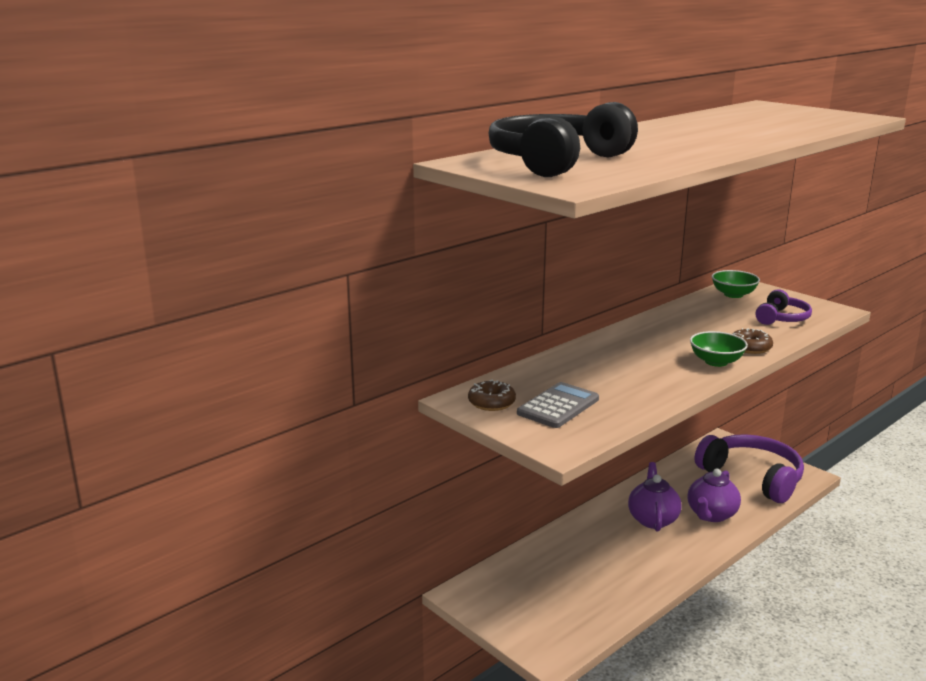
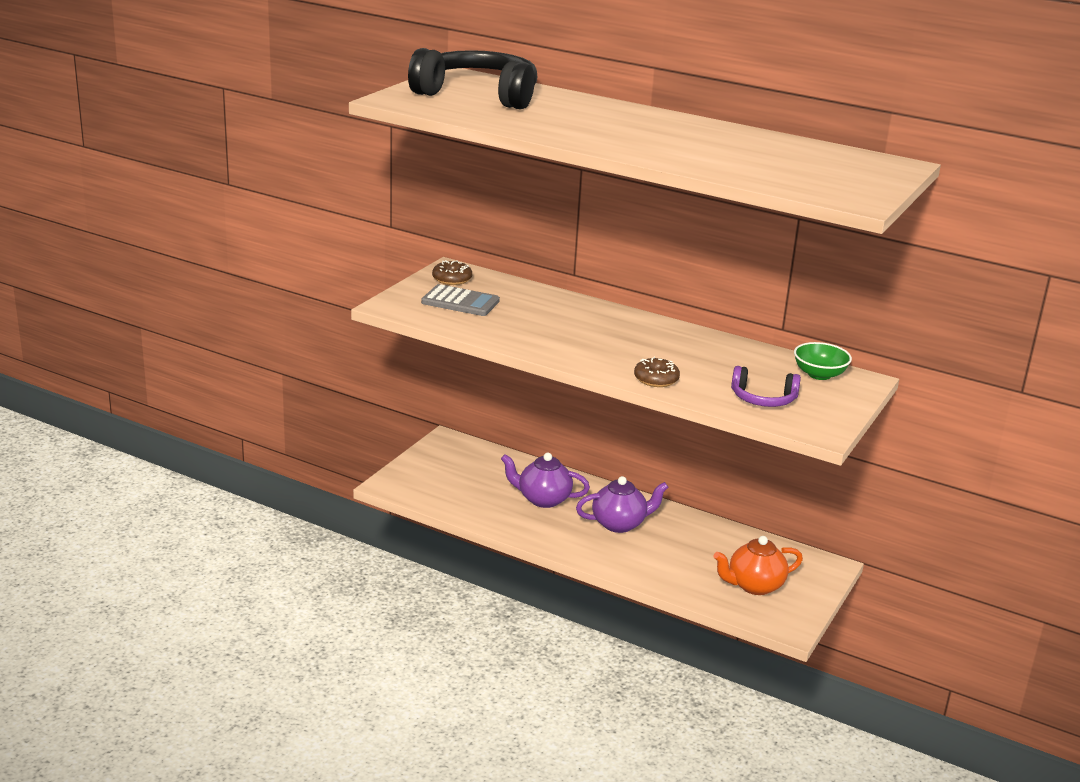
camera: 70 degrees right, 5 degrees up
(711, 515) = (652, 558): purple teapot -> purple teapot (543, 499)
(716, 362) = (604, 362): green bowl -> none
(752, 477) = (754, 586): purple headphones -> orange teapot

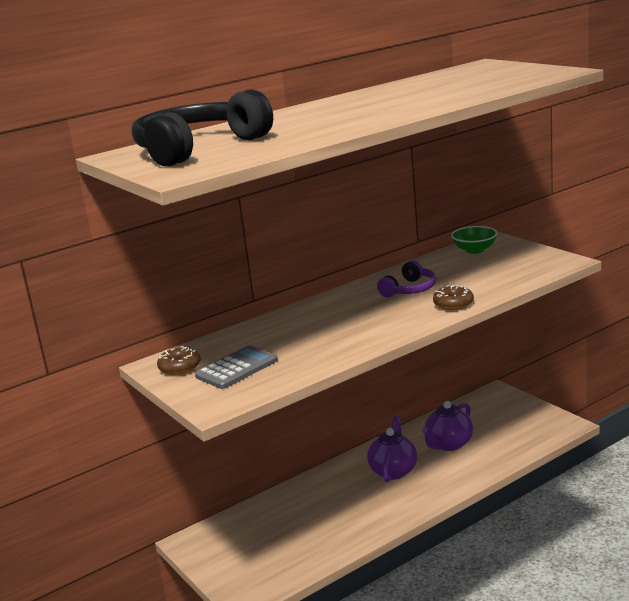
camera: 60 degrees left, 5 degrees down
(543, 499) = (331, 503): purple teapot -> purple teapot (448, 444)
(754, 586) = (509, 428): orange teapot -> none
(763, 399) = (505, 272): purple headphones -> purple headphones (409, 289)

